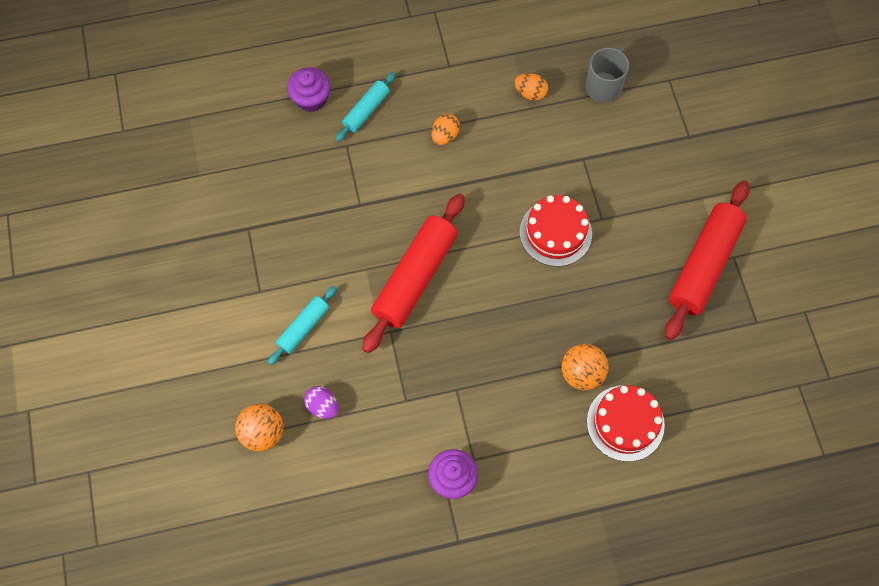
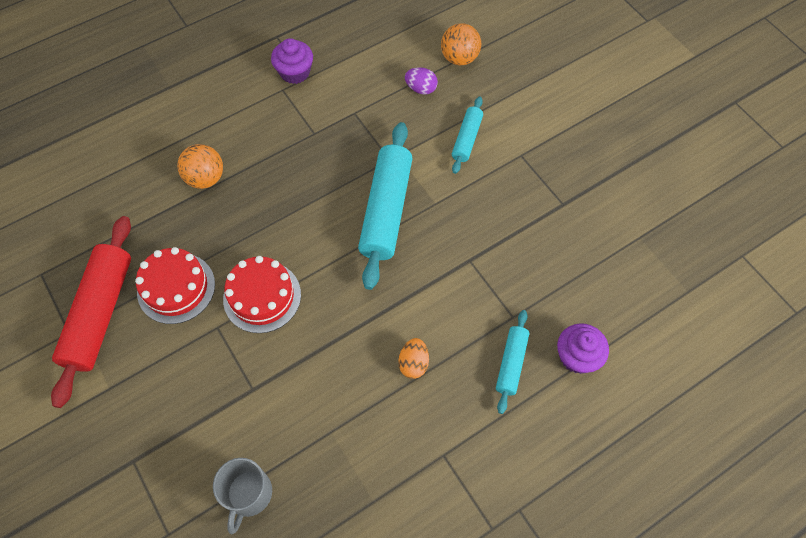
camera: 160 degrees right, 5 degrees down
(415, 277) = (386, 210): red rolling pin -> turquoise rolling pin
(530, 93) = (335, 452): orange egg -> none
(625, 423) = (158, 152): red cake -> red cake (176, 288)

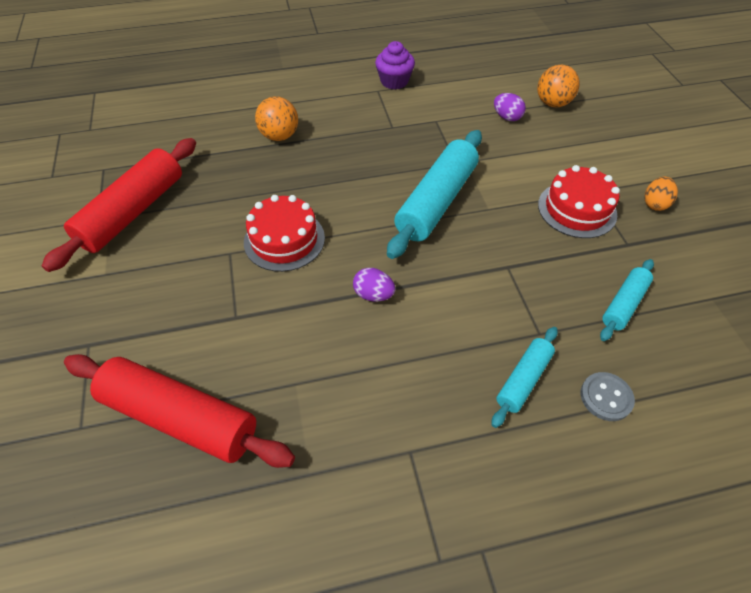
camera: 20 degrees right, 10 degrees down
(176, 288) = (210, 211): red cake -> red cake (577, 209)
(248, 494) = (181, 417): grey mug -> red rolling pin
(364, 326) = (373, 294): none -> purple egg
(413, 363) = (412, 345): orange egg -> orange egg (655, 204)
(467, 139) = (539, 165): turquoise rolling pin -> turquoise rolling pin (624, 304)
(577, 356) = (606, 397): purple cupcake -> grey button

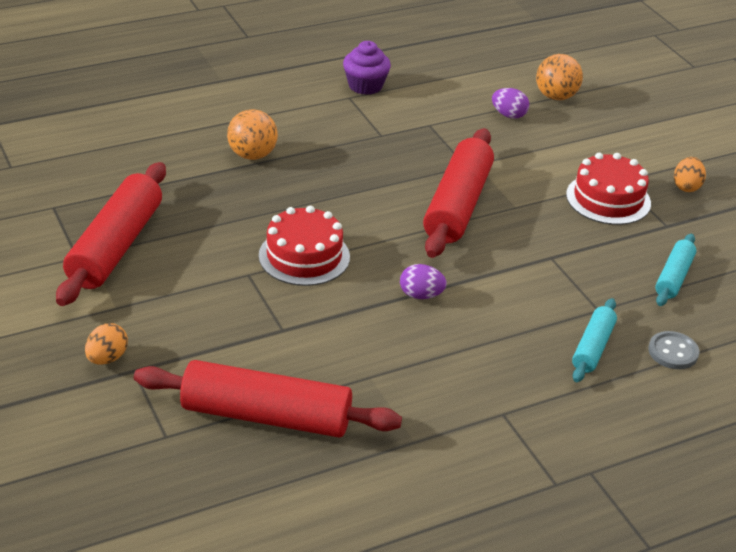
camera: 15 degrees left, 15 degrees down
(71, 328) = (107, 358): none -> orange egg
(437, 202) = (458, 205): turquoise rolling pin -> red rolling pin

